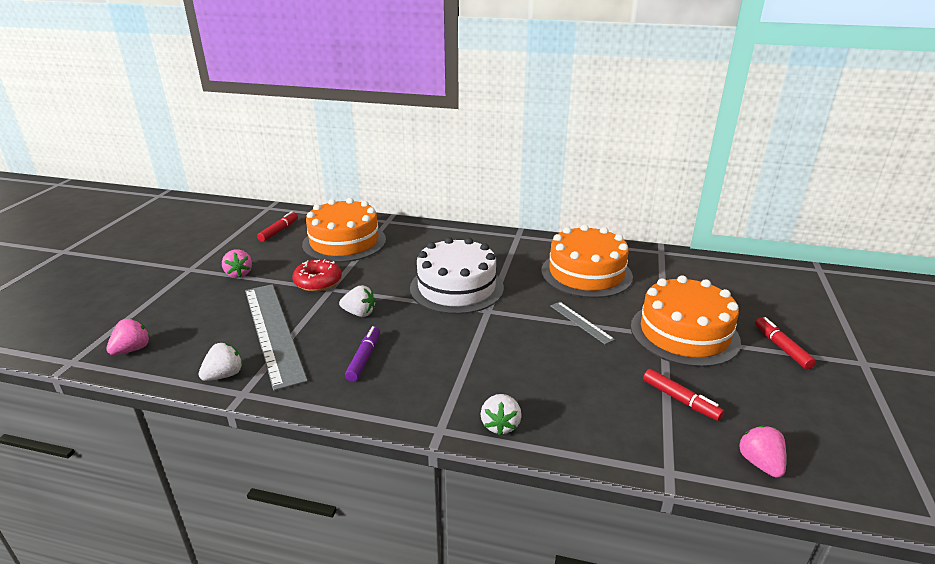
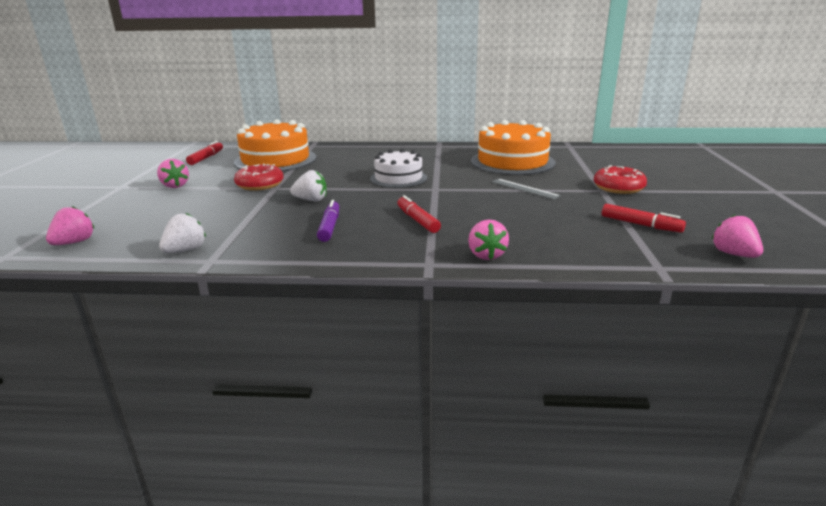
camera: 10 degrees left, 5 degrees down
(273, 332) = (227, 218): grey ruler -> none
(456, 287) = (398, 178): white cake -> white cake, size x0.63
(500, 425) = (486, 255): white strawberry -> pink strawberry
(684, 333) = (618, 188): orange cake -> red donut
(781, 348) = (704, 189): red marker -> red marker (417, 220)

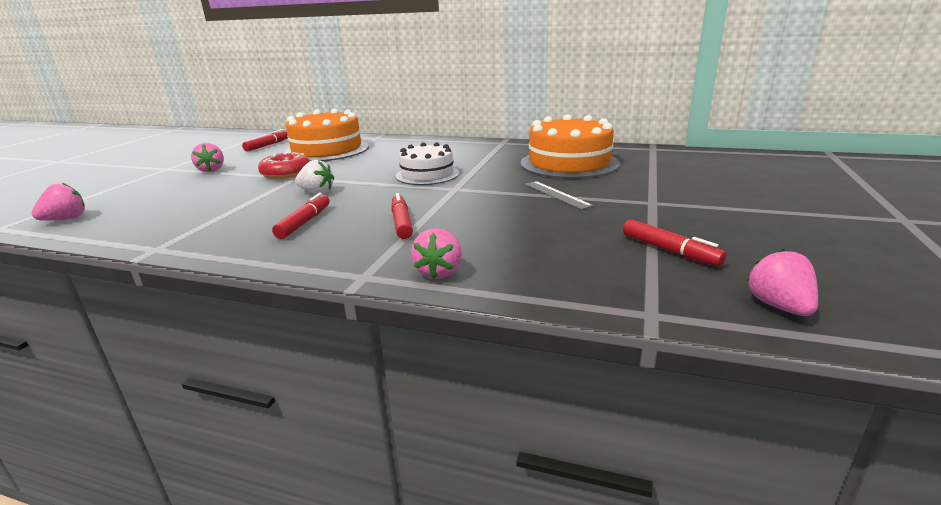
camera: 15 degrees right, 0 degrees up
(185, 250) = (145, 236): white strawberry -> none
(329, 227) = (304, 222): purple marker -> red marker
(618, 188) = (676, 201): red donut -> none

